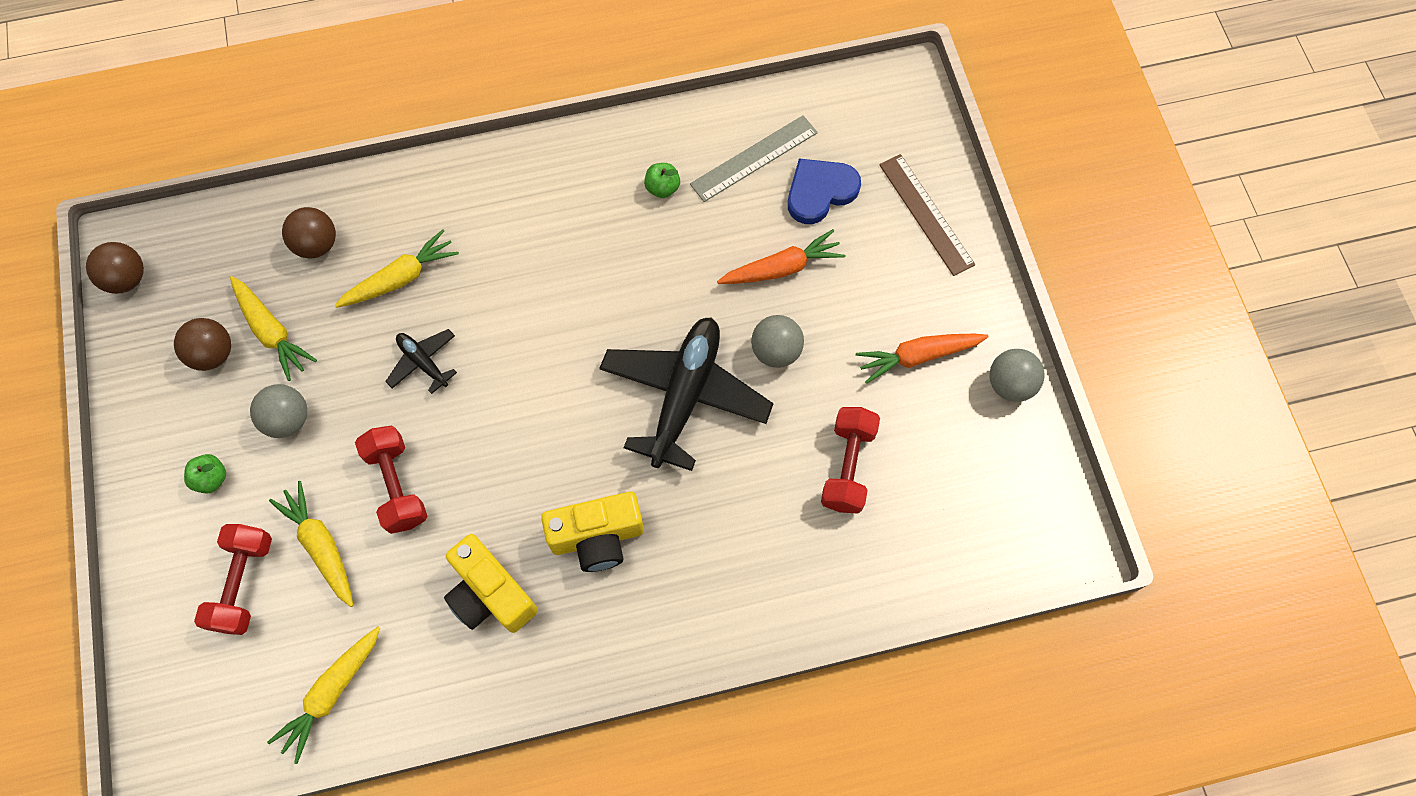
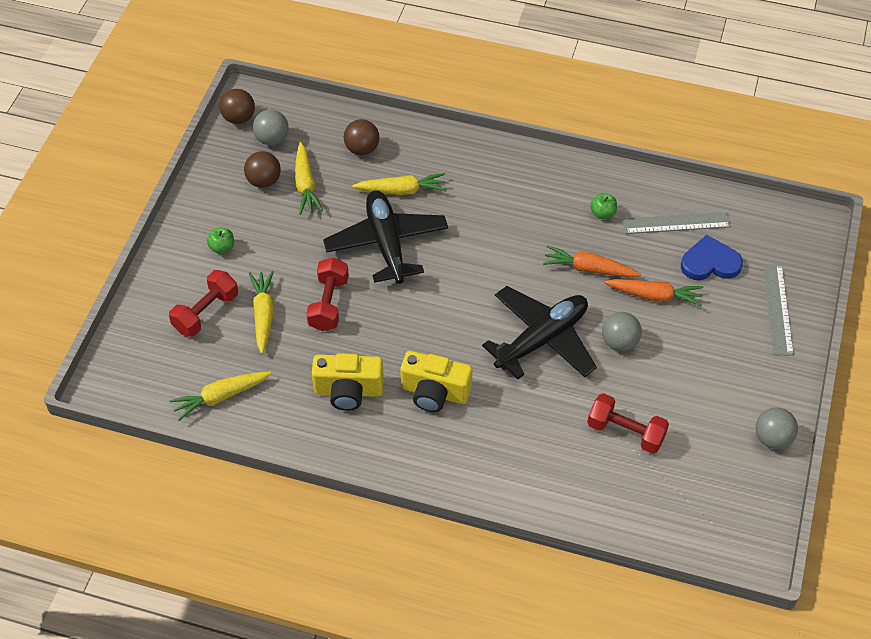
camera: 30 degrees right, 15 degrees down
(288, 419) = (286, 237): grey ball -> grey ball (272, 139)
(423, 362) = (386, 243): black plane -> black plane, size x2.13
(490, 594) = (348, 391): yellow camera -> yellow camera turned 75 degrees counterclockwise
(847, 466) = (625, 432): red dumbbell -> red dumbbell turned 75 degrees clockwise
(917, 356) = (716, 391): orange carrot -> orange carrot (589, 269)
(926, 214) = (777, 309): brown ruler -> grey ruler

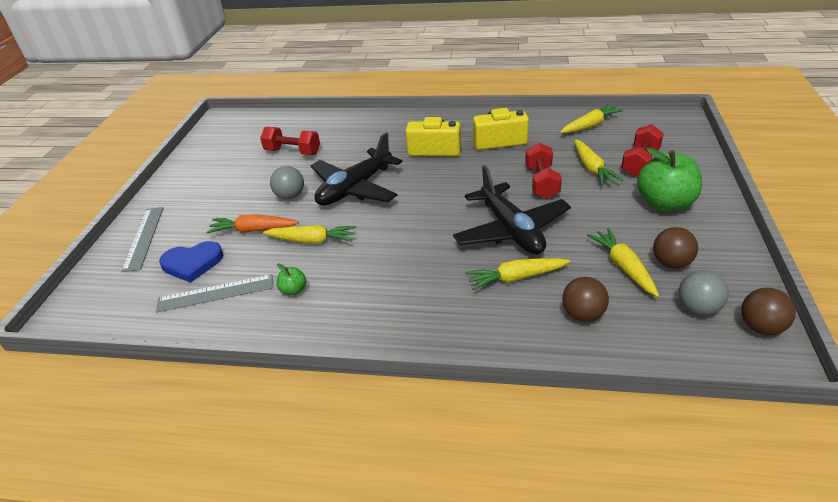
camera: 175 degrees right, 15 degrees down
(222, 248) = (665, 203): green apple -> green apple, size x2.25
(589, 269) = (312, 240): orange carrot -> yellow carrot
(772, 438) = (186, 164): grey ball -> none

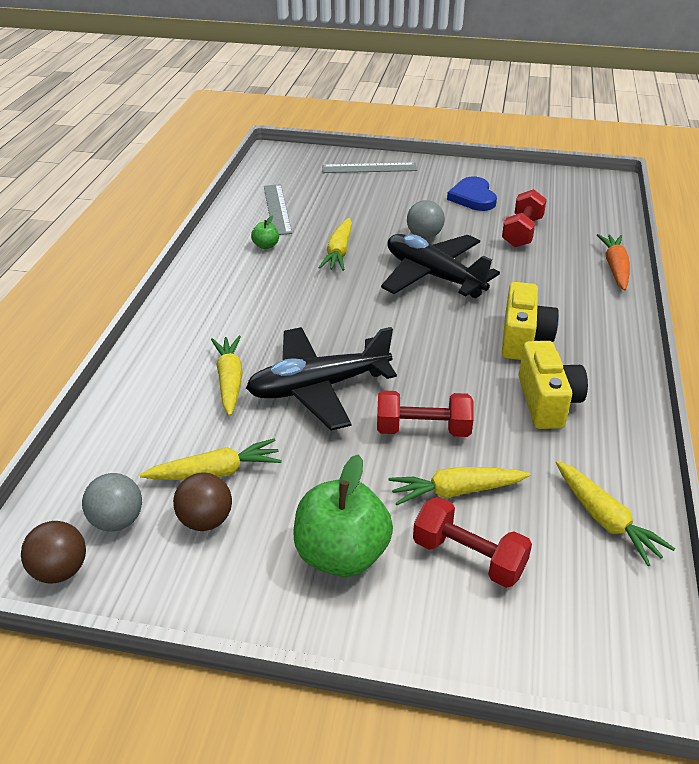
camera: 90 degrees right, 0 degrees up
(192, 263) = (323, 194): blue heart -> blue heart (473, 197)
(253, 230) = (366, 219): orange carrot -> orange carrot (615, 267)
(583, 314) = (152, 421): brown ball -> none

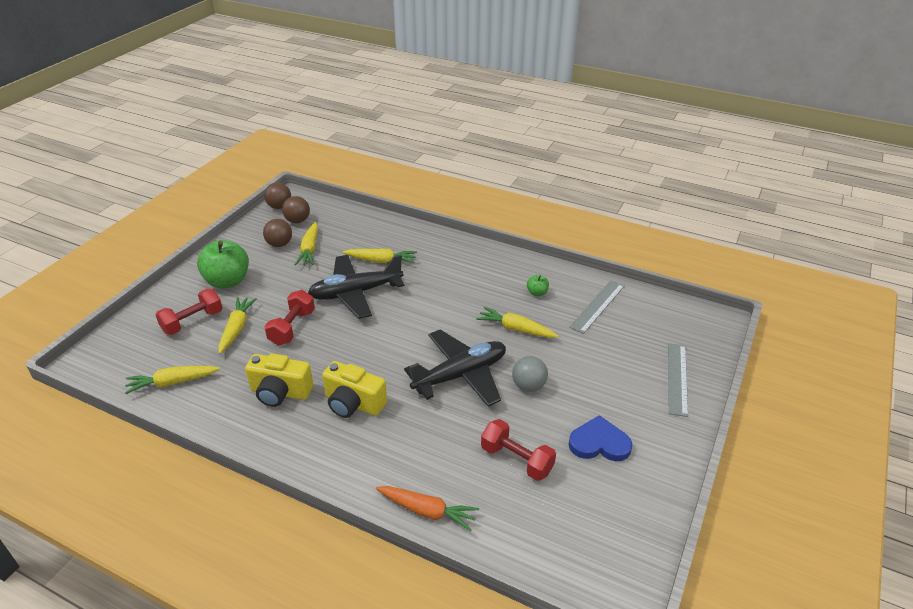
camera: 105 degrees right, 0 degrees up
(117, 521) = (297, 221): grey ball -> brown ball
(277, 209) = (597, 306): grey ruler -> grey ruler turned 60 degrees counterclockwise
(318, 387) = (355, 293): black plane -> black plane turned 105 degrees counterclockwise

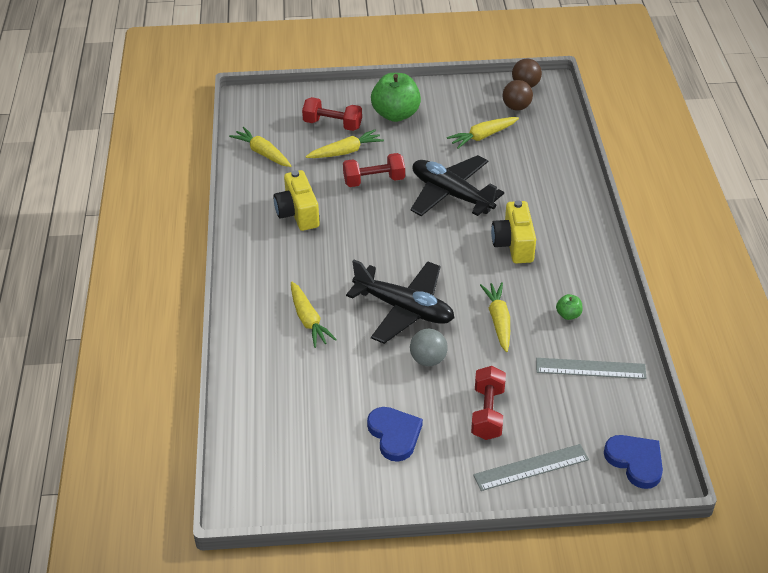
camera: 60 degrees right, 5 degrees up
(279, 244) = (472, 115): brown ball -> none
(353, 403) = (318, 259): yellow camera -> yellow camera (513, 244)
(381, 261) = (512, 188): yellow carrot -> yellow carrot (308, 320)
(427, 511) = (243, 353): orange carrot -> none
(516, 460) = (333, 386): red dumbbell -> red dumbbell (487, 413)
(698, 325) = (635, 461): none -> blue heart

